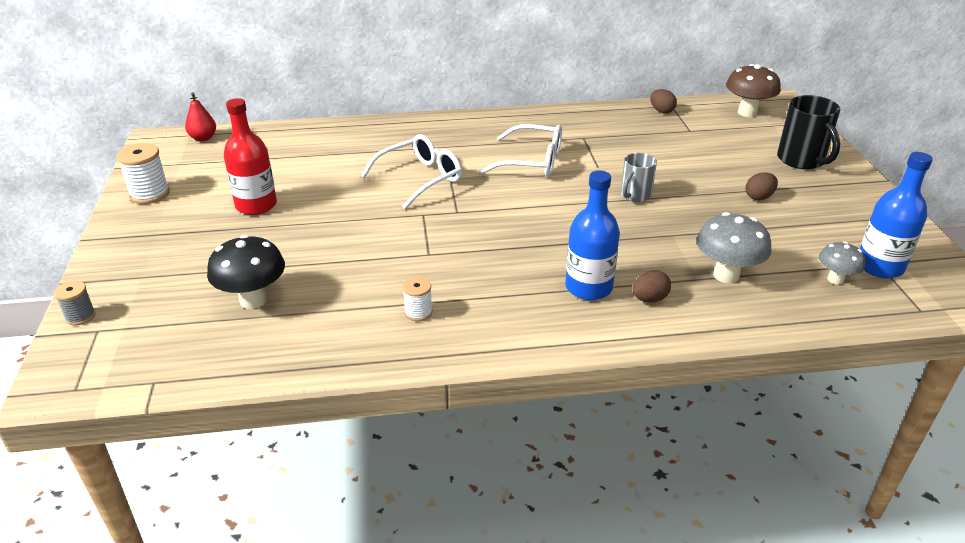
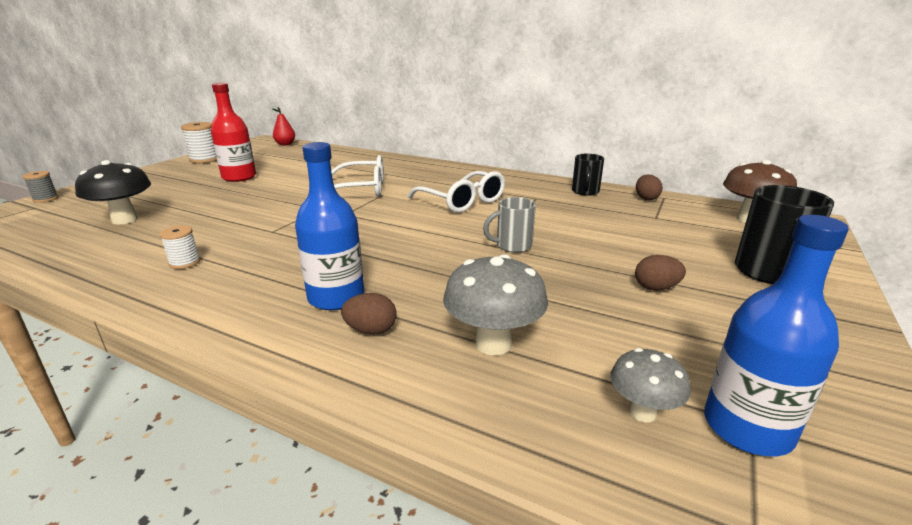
camera: 35 degrees right, 10 degrees down
(610, 117) = (585, 192): none -> black mug

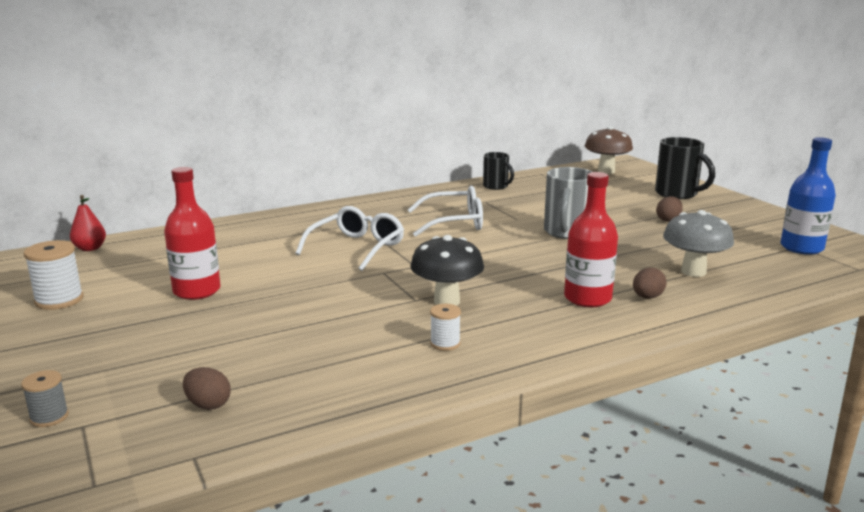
camera: 55 degrees left, 5 degrees down
(125, 220) = (257, 365): black mushroom -> black mushroom (447, 301)
(336, 297) = (587, 298): blue bottle -> red bottle
(512, 246) = (566, 232): grey mug -> grey mug, size x1.59
(642, 412) = (778, 261): grey mushroom -> none
(646, 198) = (535, 178): brown egg -> brown egg (208, 405)

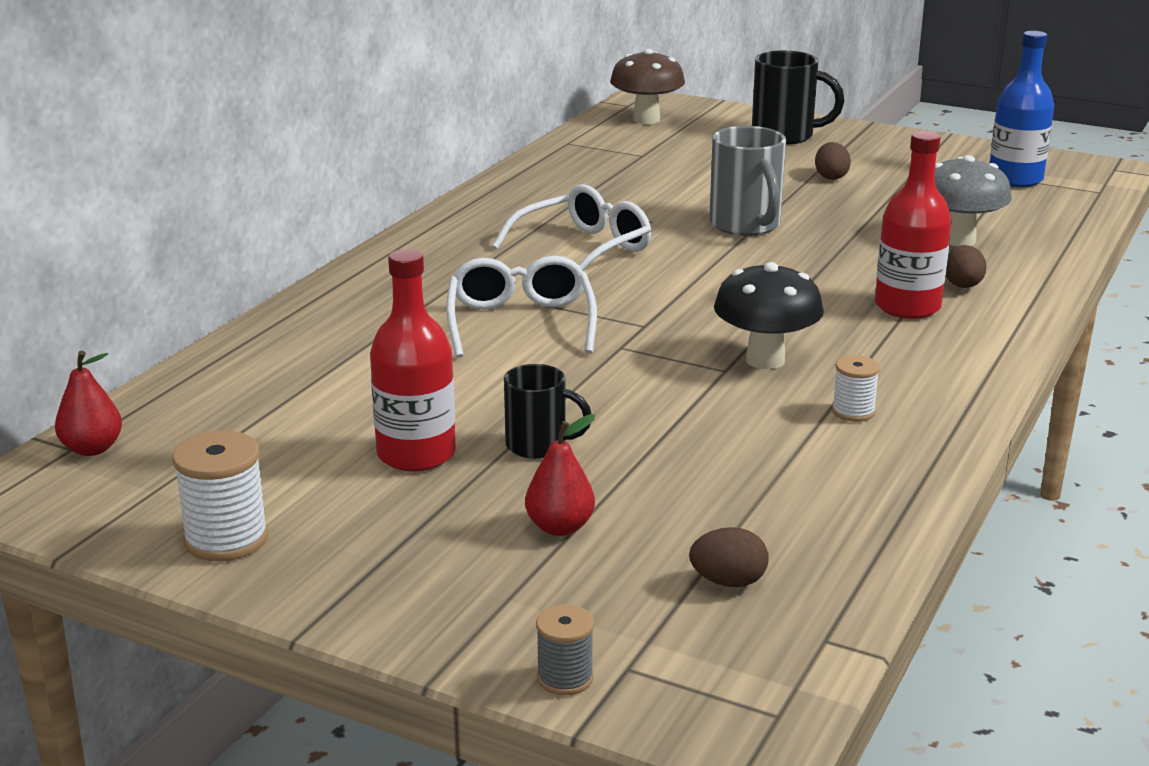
camera: 35 degrees left, 5 degrees up
(188, 346) = (560, 527): none -> red pear
(496, 186) = (542, 178): black mug -> black mug (538, 446)

